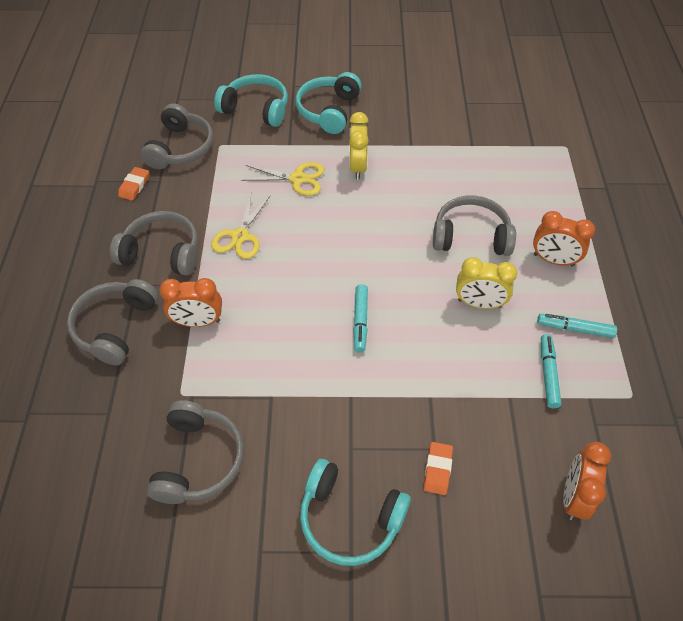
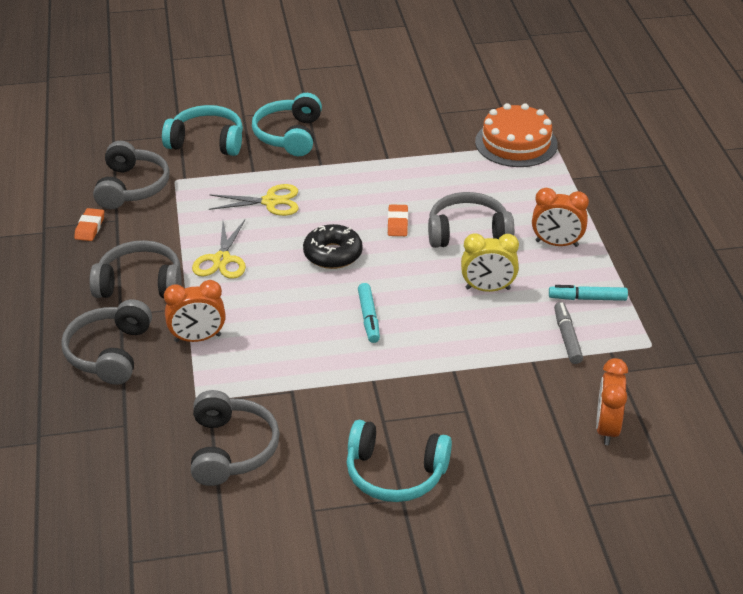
camera: 10 degrees left, 15 degrees down
(341, 244) = (333, 254): none -> black donut
(357, 167) = (334, 184): yellow clock -> none
(437, 469) = (473, 426): orange eraser -> orange eraser (397, 223)
(531, 143) = (516, 143): none -> orange cake
(548, 373) = (567, 337): turquoise marker -> grey marker

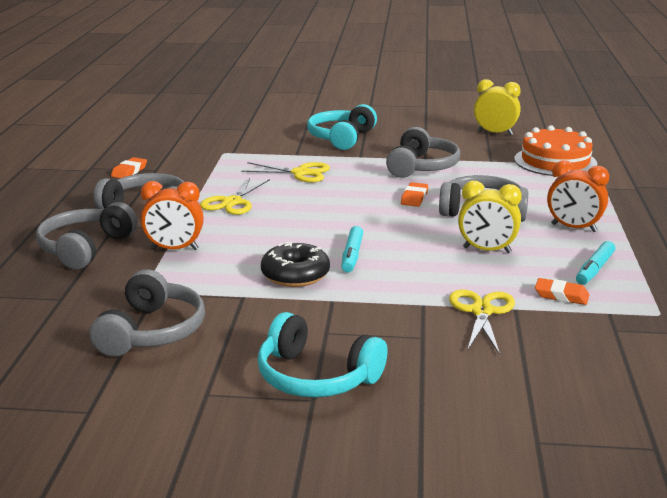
camera: 15 degrees right, 15 degrees down
(132, 187) = (183, 153): grey headphones -> grey headphones (422, 167)
(207, 141) = (266, 135): turquoise headphones -> none
(333, 254) = (340, 210): black donut -> black donut (295, 275)
(444, 103) = (495, 133): none -> yellow clock
(506, 370) = (482, 311): none -> yellow scissors
(567, 337) = (561, 295): grey marker -> orange eraser
(587, 298) = (594, 269): turquoise marker -> turquoise marker turned 75 degrees counterclockwise
(607, 428) = (585, 375): orange clock -> none

